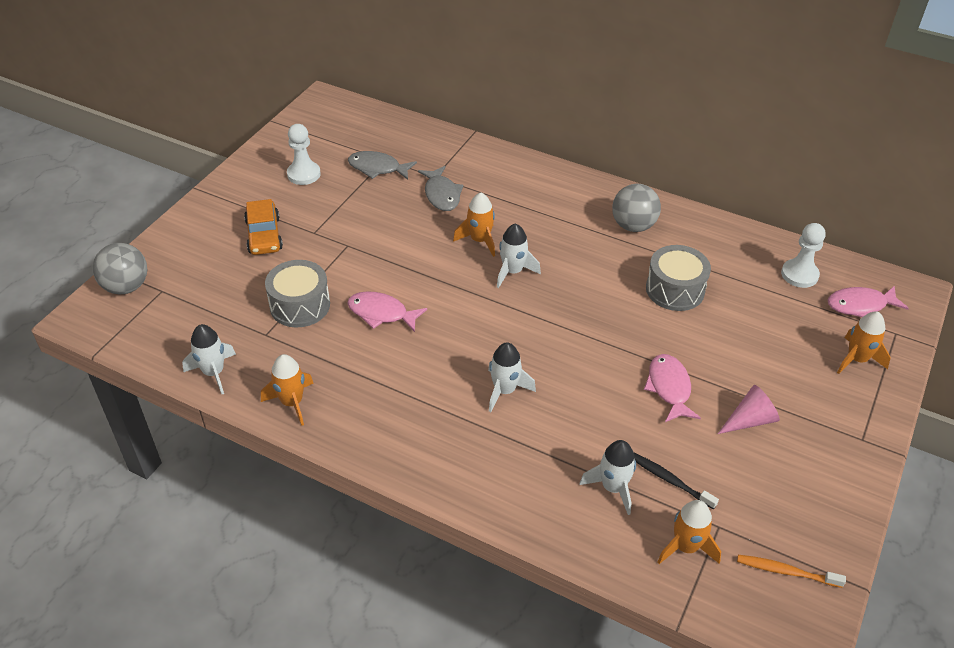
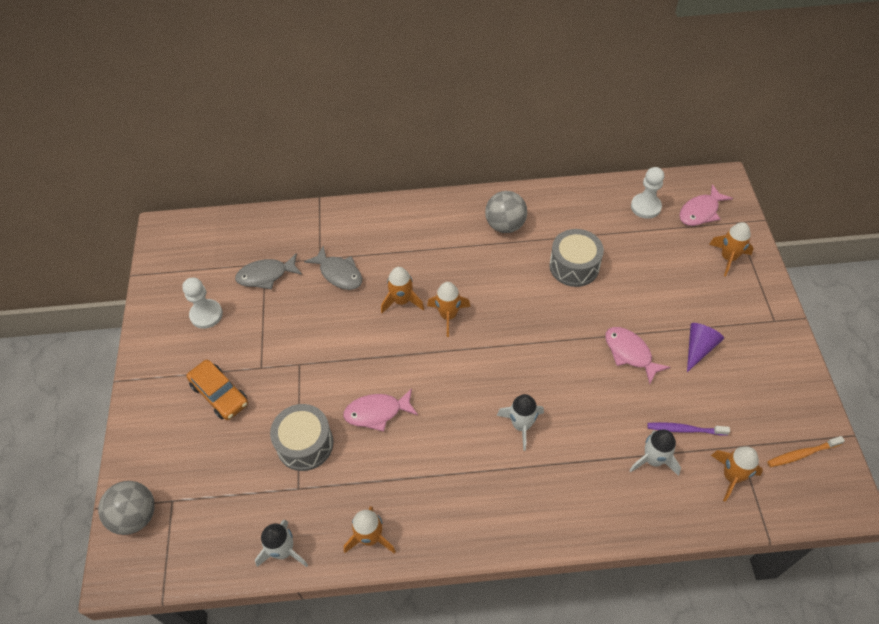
camera: 30 degrees left, 10 degrees up
(513, 271) = (448, 315): white rocket -> orange rocket
(670, 480) = (684, 429): black toothbrush -> purple toothbrush
(749, 420) = (698, 348): pink cone -> purple cone

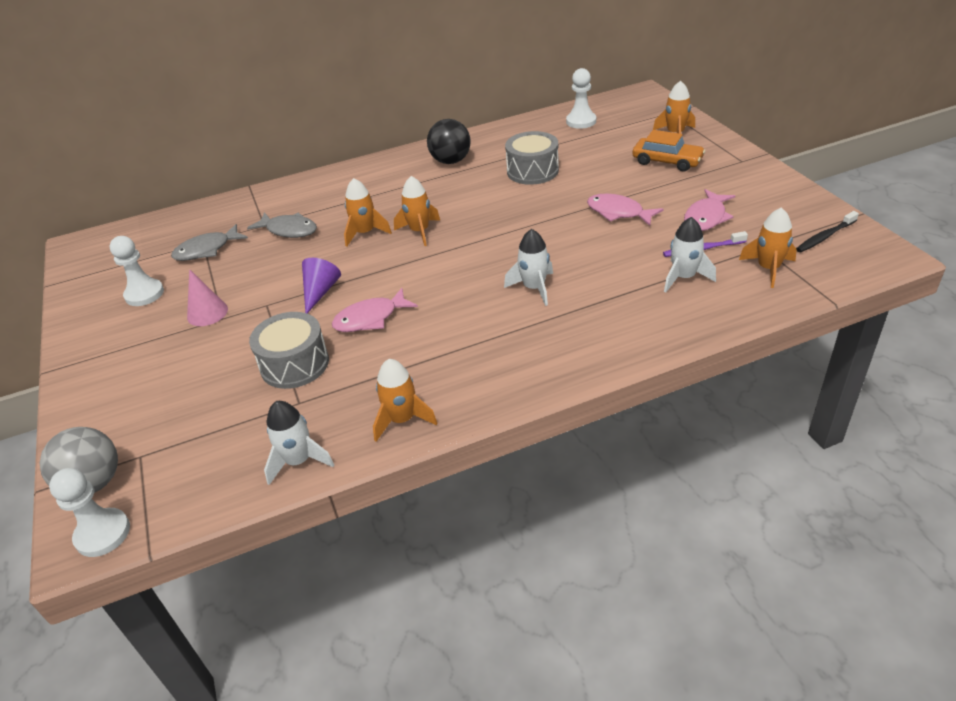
camera: 15 degrees left, 15 degrees down
(134, 569) = (103, 534): none -> white pawn
(219, 394) = (178, 351): orange car -> orange car (667, 161)
(251, 357) = (207, 313): none -> pink cone
(505, 225) = (451, 161): grey ball -> black ball
(698, 348) = (682, 194): purple cone -> purple cone (320, 292)
(700, 212) = (633, 113): pink fish -> pink fish (706, 217)
(802, 454) = (825, 237): orange toothbrush -> black toothbrush

